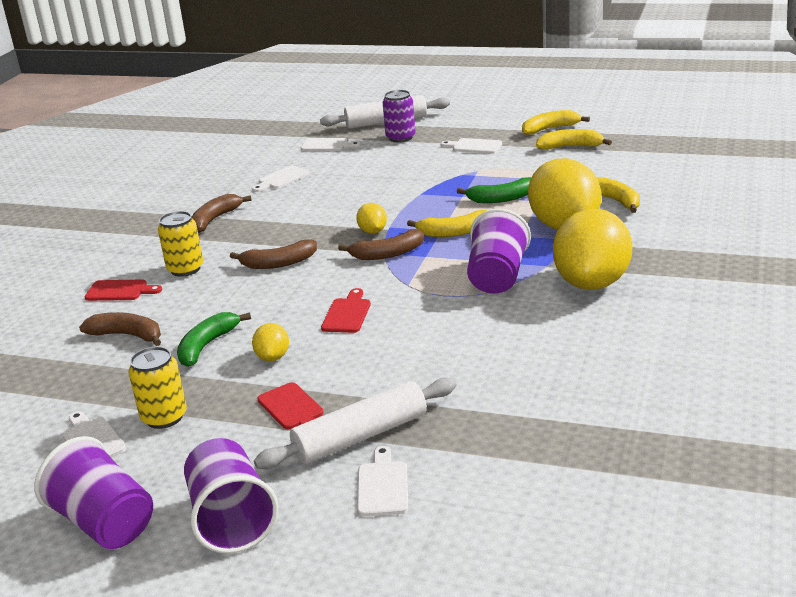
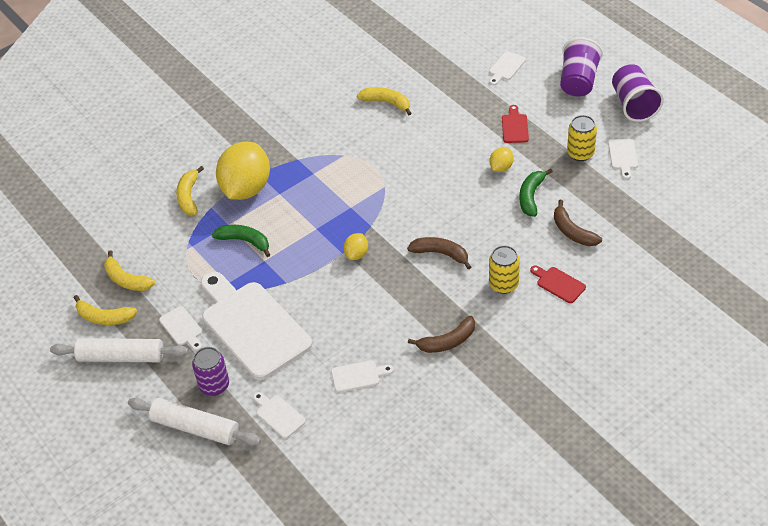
camera: 145 degrees left, 20 degrees up
(207, 345) = (531, 196): green banana -> green banana turned 135 degrees clockwise
(347, 314) = (437, 180): red cutting board -> none
(361, 436) = (495, 95): white rolling pin -> white rolling pin (121, 357)
(387, 254) = (369, 223): brown banana -> none
(414, 166) = (252, 326): none -> white cutting board
(454, 232) = (311, 221): yellow banana -> yellow banana (387, 102)
(497, 276) = (332, 165): purple cup -> none
(592, 283) = (293, 133): yellow lemon -> none

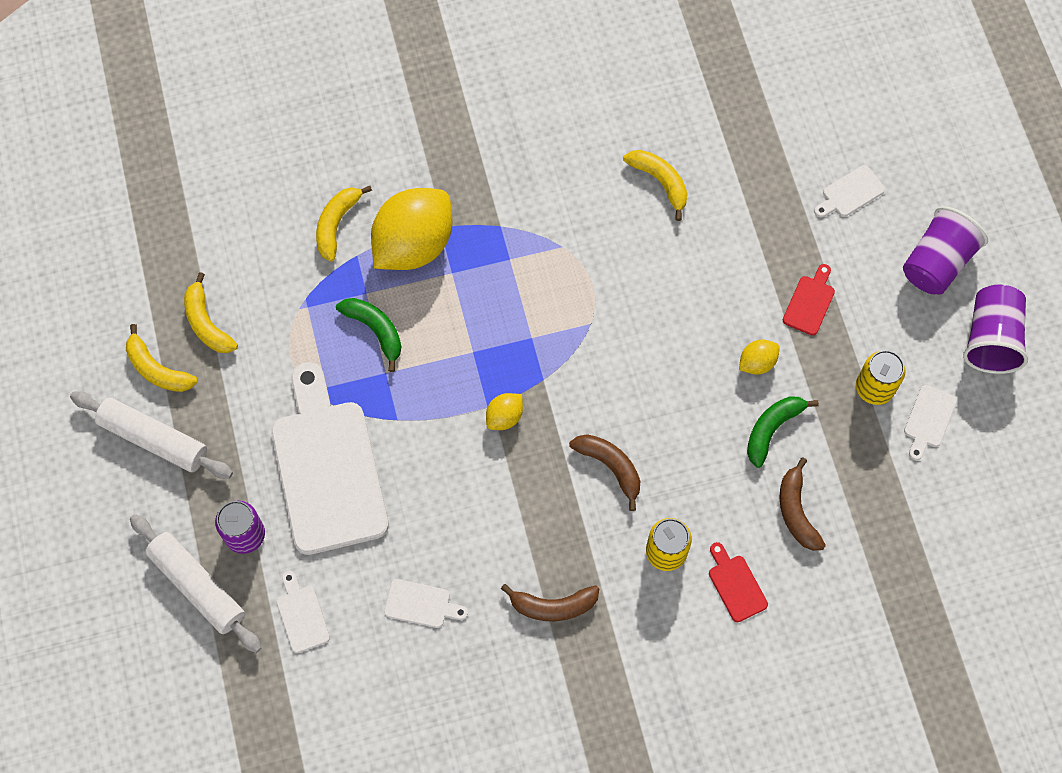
camera: 20 degrees right, 20 degrees up
(182, 328) = (243, 430): white cutting board -> none

